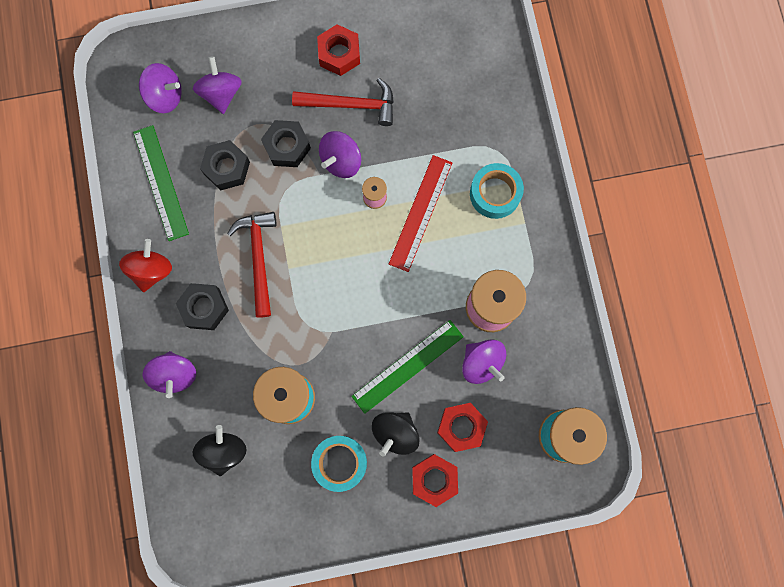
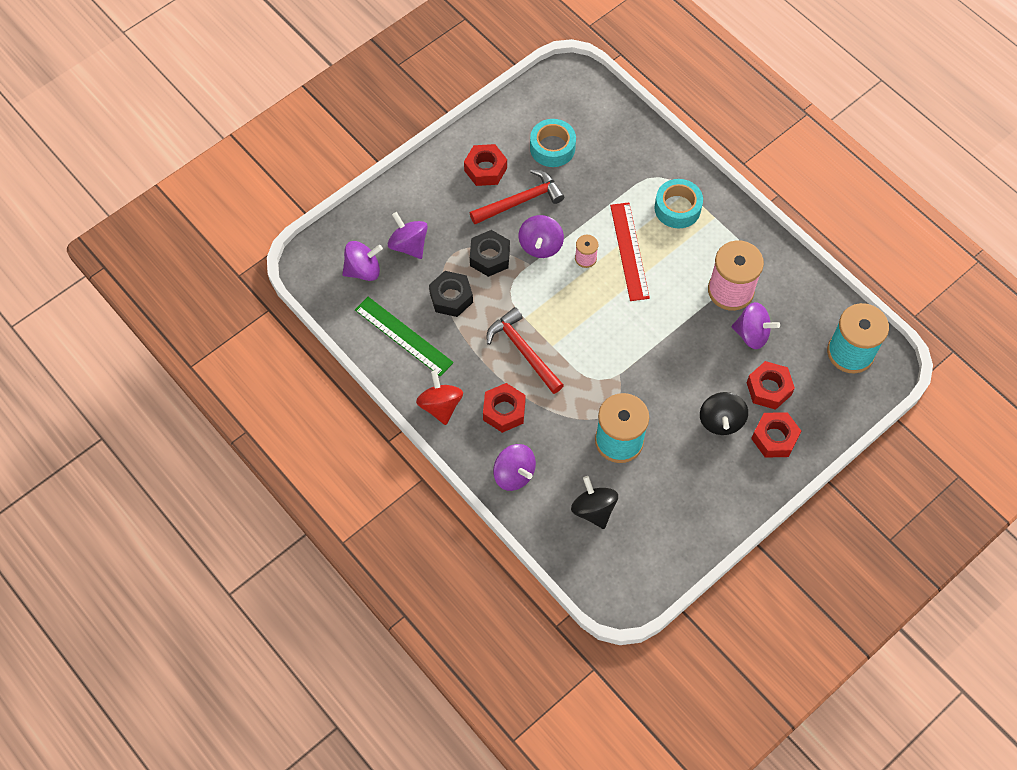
camera: 30 degrees left, 15 degrees down
(204, 308) = (504, 411): black nut -> red nut
(340, 463) = (692, 467): turquoise tape -> turquoise tape (552, 148)
(407, 366) = (696, 367): green ruler -> none

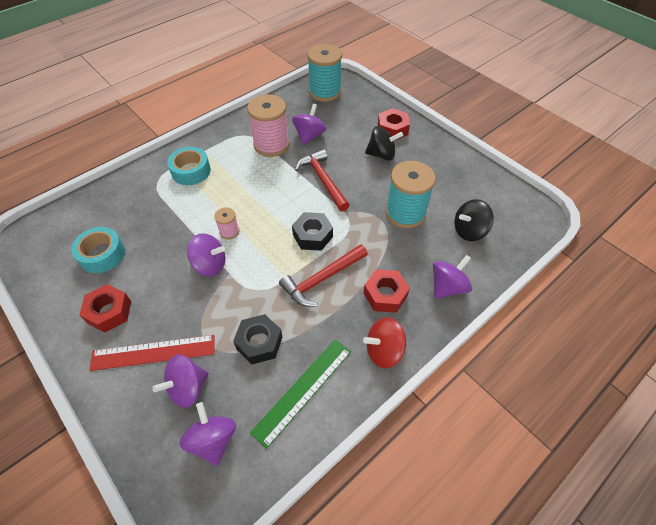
camera: 90 degrees left, 10 degrees down
(489, 257) = (216, 307): black nut -> black nut (312, 236)
(520, 201) = (156, 281): red hammer -> red hammer (323, 180)
(629, 251) = (227, 202): red ruler -> red ruler (153, 352)
(768, 389) = (354, 130): red nut -> none

